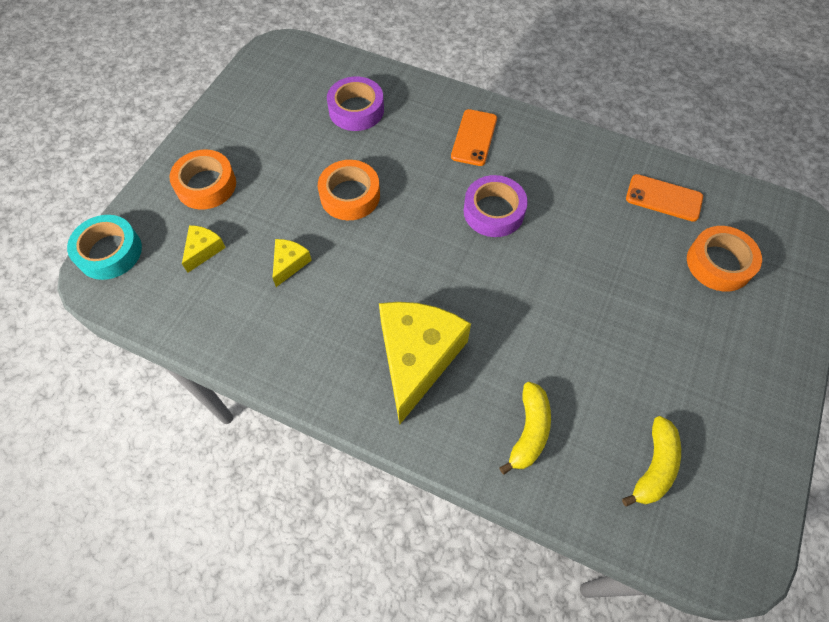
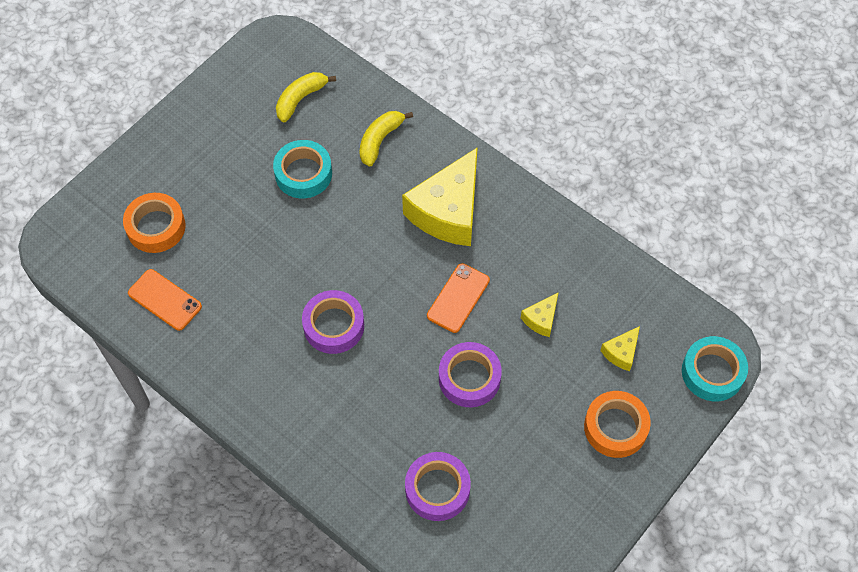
camera: 165 degrees left, 0 degrees up
(350, 195) = (469, 378): orange tape -> purple tape
(474, 137) = (320, 417): orange phone -> orange phone (458, 298)
(599, 362) = (303, 173): none -> turquoise tape

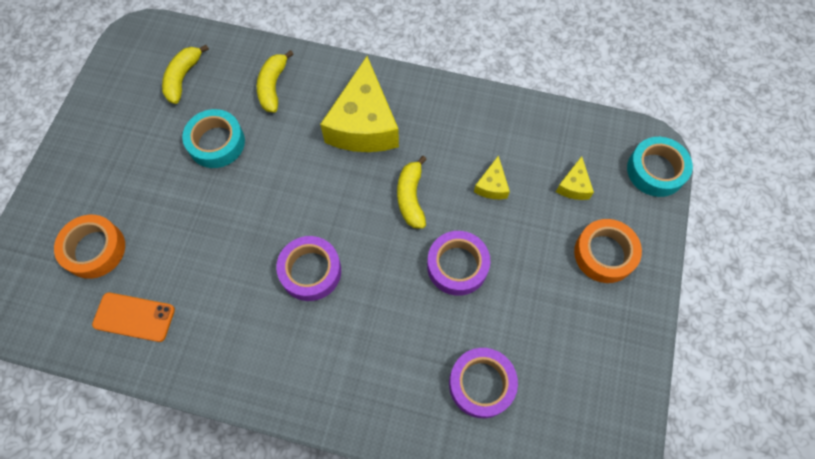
camera: 25 degrees left, 5 degrees up
(458, 298) = (411, 197): orange phone -> yellow banana

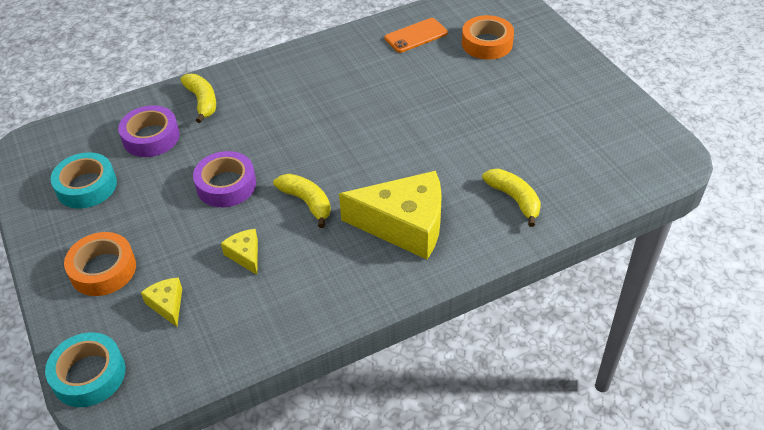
camera: 140 degrees right, 20 degrees down
(183, 78) = (590, 156): yellow banana -> yellow banana (202, 101)
(216, 143) = (499, 137): turquoise tape -> turquoise tape (86, 186)
(310, 271) = (333, 117): purple tape -> none
(364, 124) = (404, 225): yellow cheese -> yellow cheese turned 135 degrees clockwise

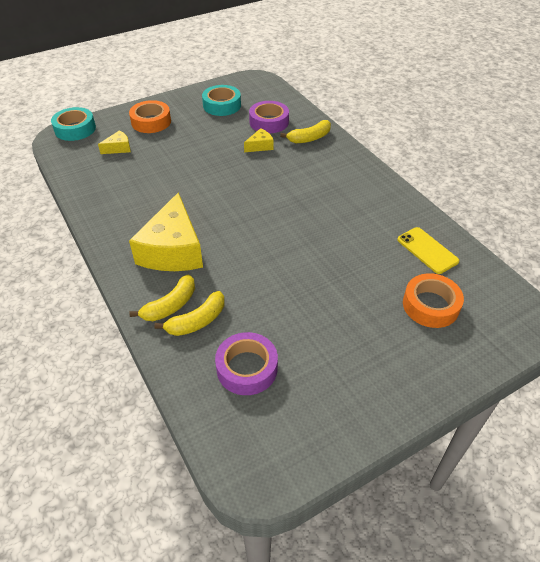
camera: 85 degrees right, 0 degrees up
(226, 185) = (221, 159): purple tape -> purple tape (247, 368)
(245, 255) = (154, 174): yellow cheese -> yellow cheese (260, 146)
(307, 202) = (201, 197): yellow banana -> yellow banana (170, 306)
(416, 36) = (427, 250): orange phone -> yellow phone

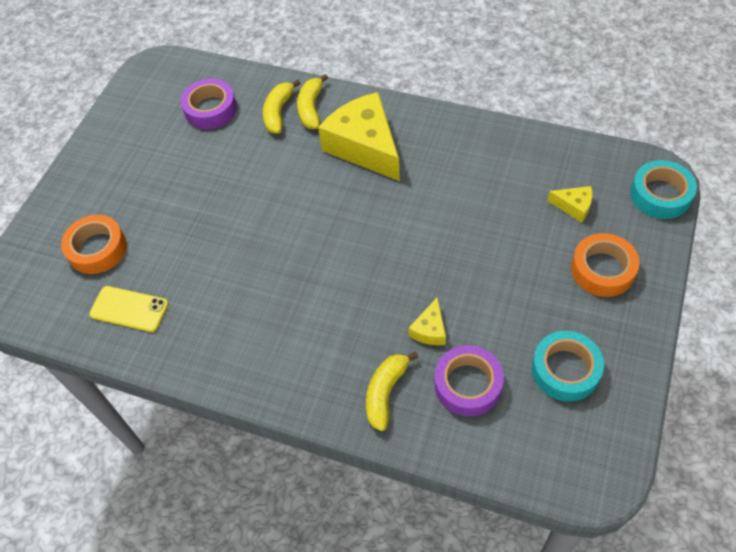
camera: 145 degrees right, 10 degrees up
(118, 148) = (574, 206): yellow cheese -> yellow cheese turned 90 degrees counterclockwise

